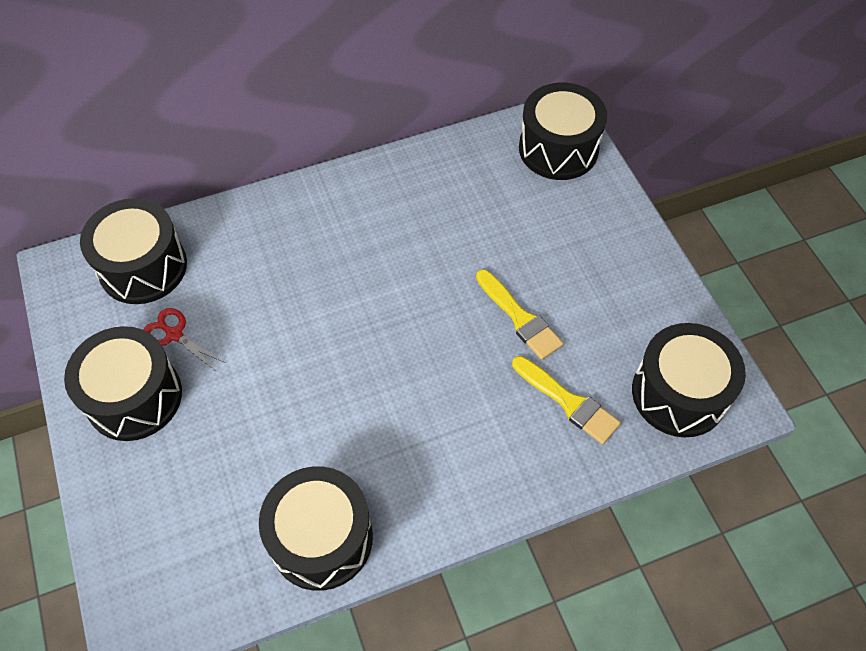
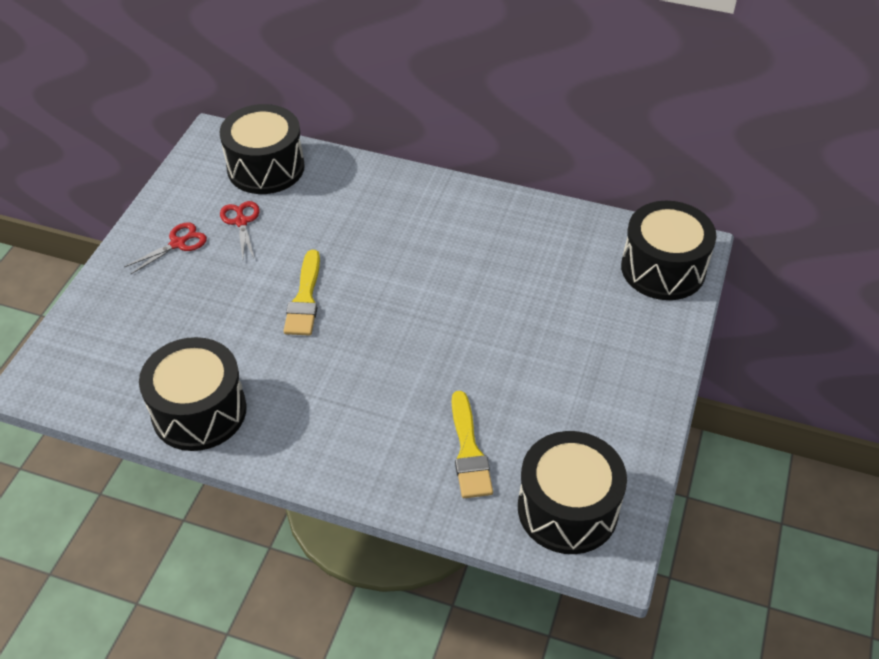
camera: 40 degrees right, 10 degrees down
(134, 397) = (178, 244): black drum -> red scissors
(520, 318) = (495, 368): yellow brush -> yellow brush (305, 299)

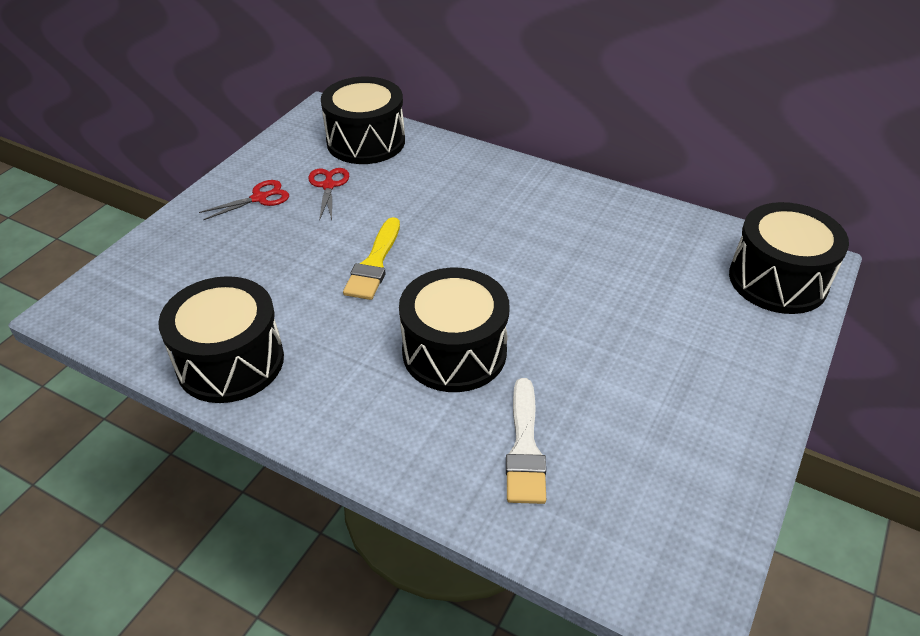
camera: 10 degrees right, 5 degrees down
(469, 451) = (525, 448): yellow brush -> white brush
(567, 509) = (637, 535): black drum -> black drum (454, 352)

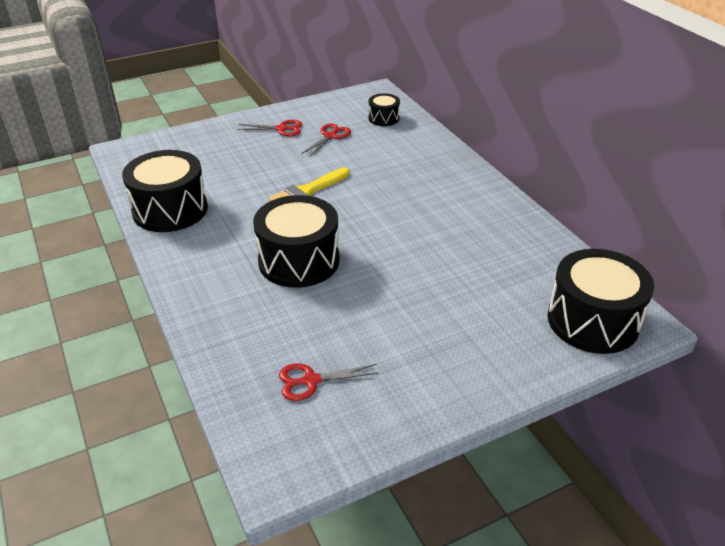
camera: 35 degrees right, 5 degrees down
(366, 141) = (384, 118): black drum -> black drum, size x0.50
(525, 448) = (279, 333): white brush -> none
(613, 481) = (311, 381): none -> red scissors

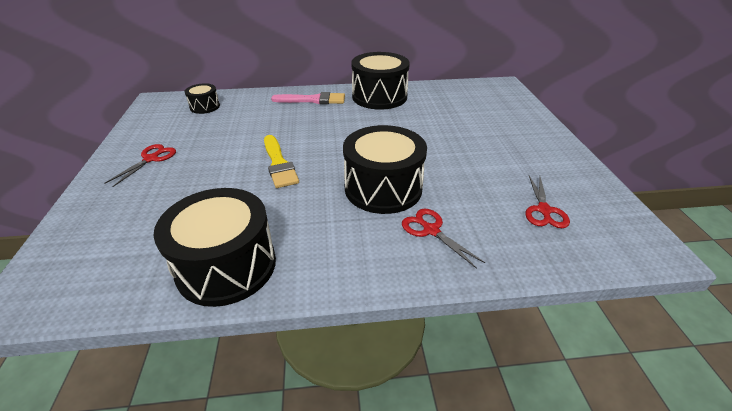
camera: 70 degrees left, 0 degrees up
(330, 136) = (200, 136): red scissors -> red scissors (431, 230)
(448, 173) = (313, 100): none -> pink brush
(593, 321) = (497, 95): black drum -> black drum (379, 97)

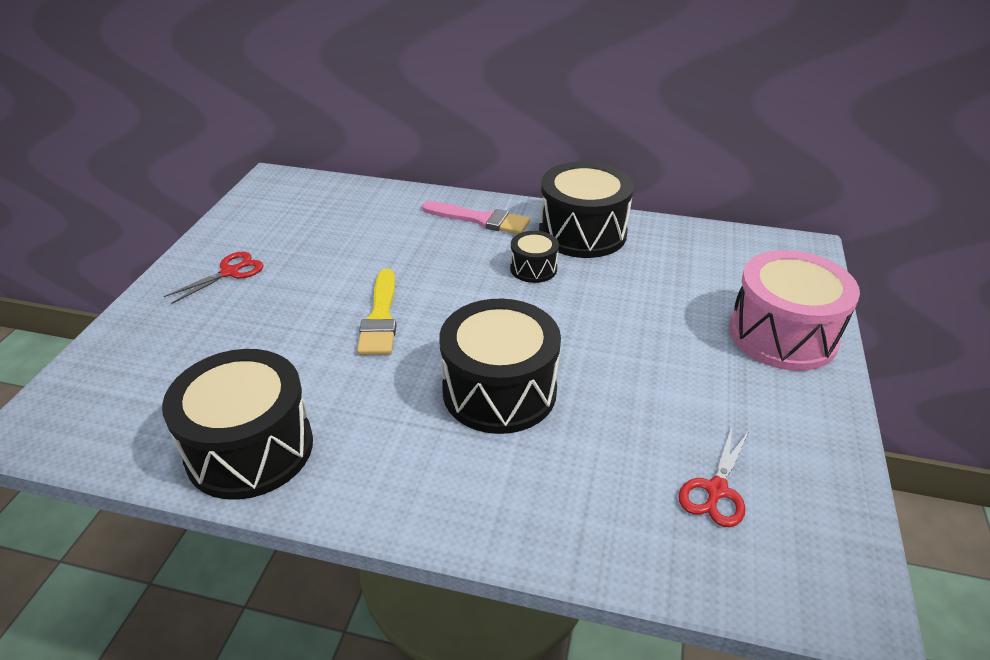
camera: 20 degrees right, 0 degrees up
(205, 107) = (329, 202): black drum -> black drum (533, 268)
(431, 230) = (527, 474): red scissors -> none
(521, 125) = (782, 335): none -> pink drum

